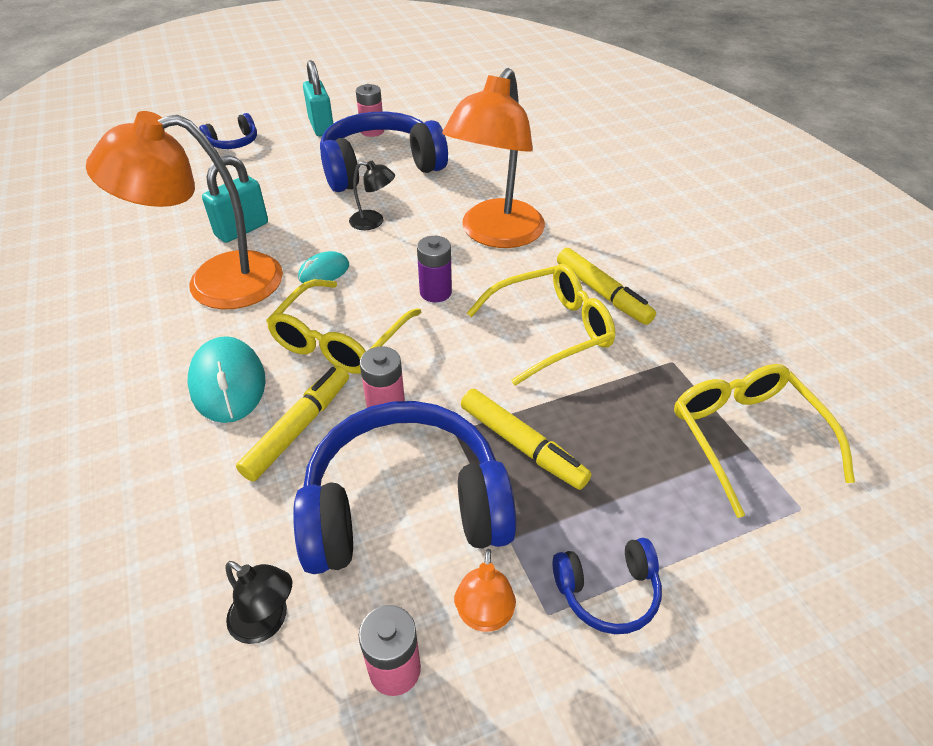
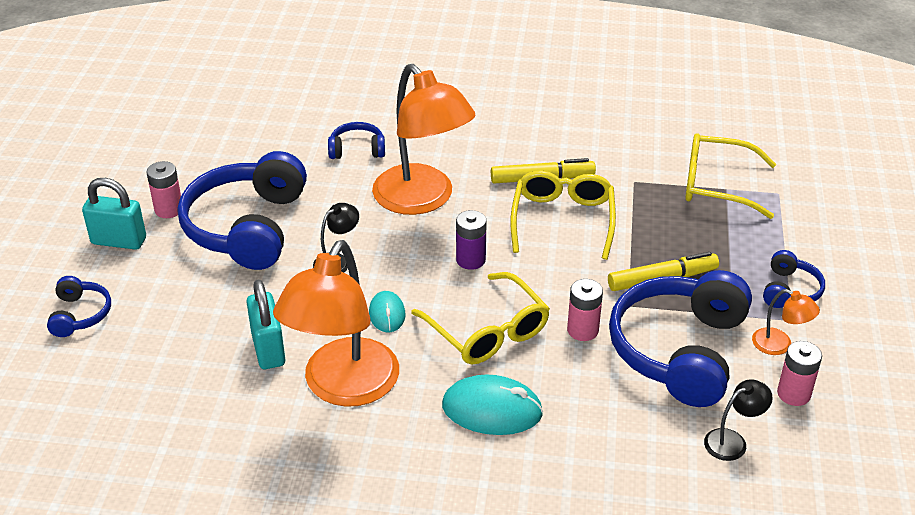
camera: 60 degrees left, 5 degrees down
(299, 428) = (572, 382): yellow marker -> none
(528, 178) = (357, 150): none -> blue headphones

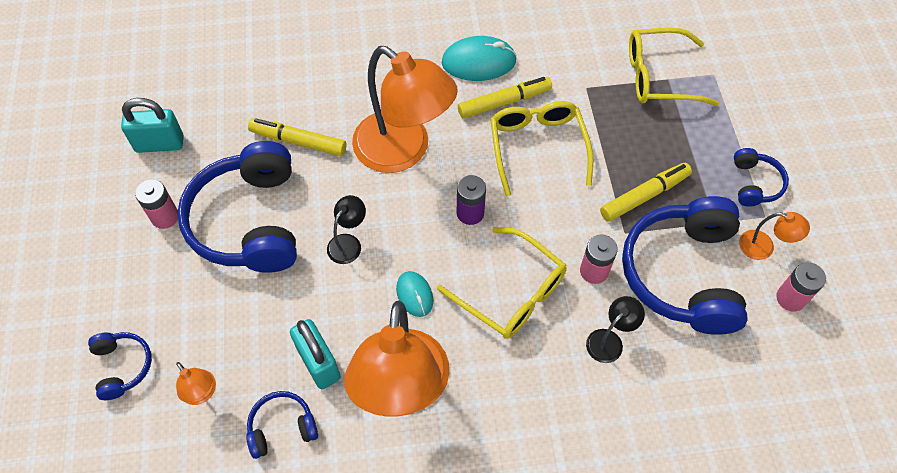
camera: 15 degrees left, 20 degrees up
(119, 241) = (129, 267): turquoise padlock -> turquoise padlock (160, 144)
(145, 350) = (202, 393): none -> orange lamp
(321, 175) = (298, 141): none -> yellow marker
(357, 150) = (322, 103): blue headphones -> blue headphones (282, 427)
(492, 410) = (543, 381): turquoise mouse -> turquoise mouse (479, 62)
(732, 441) = (756, 363): black lamp -> black lamp (609, 340)

